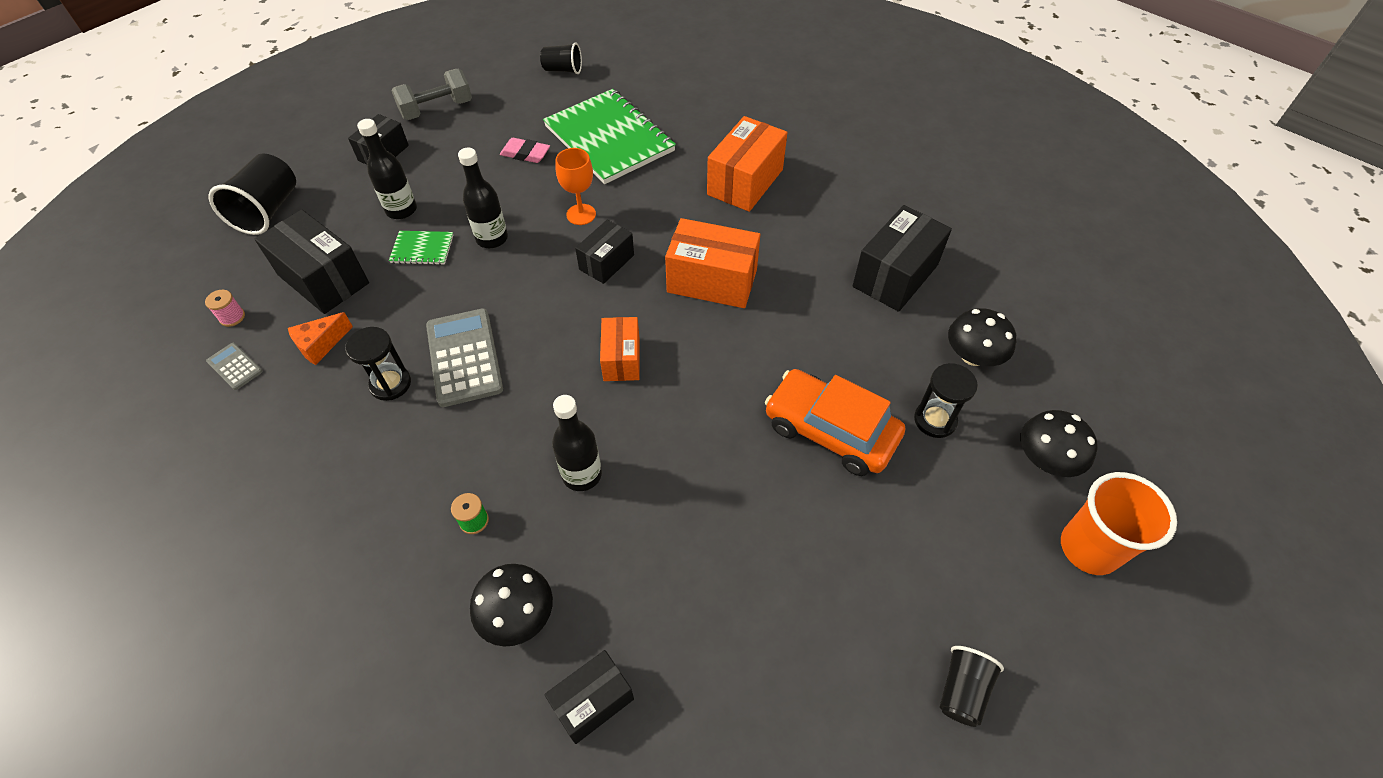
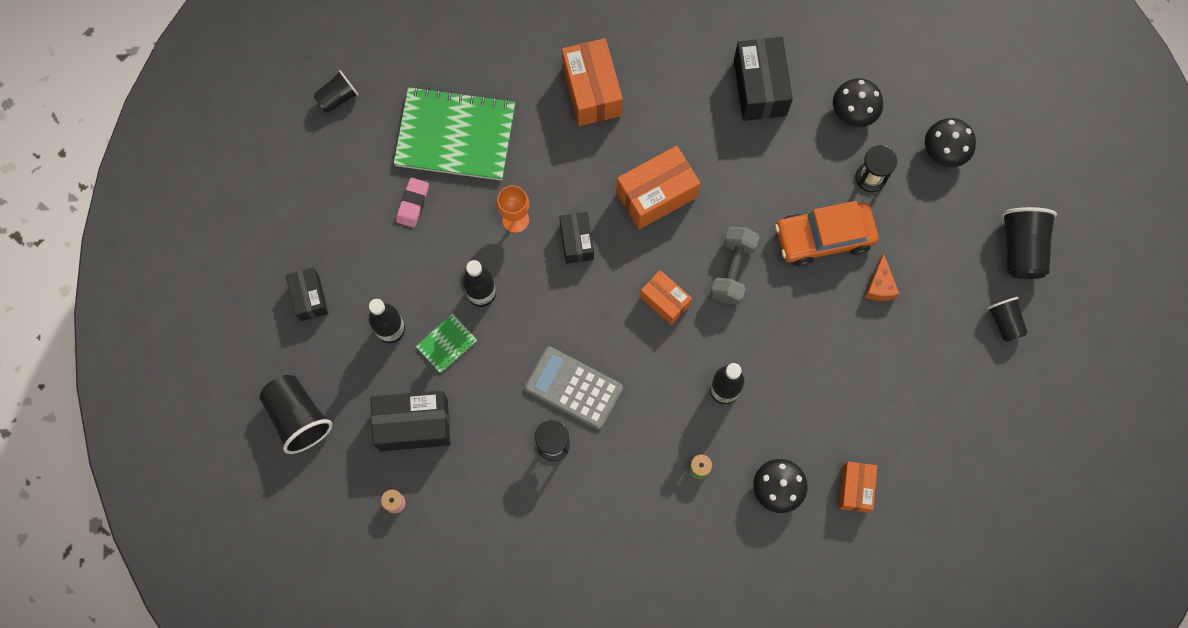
camera: 45 degrees left, 20 degrees up
(235, 366) = (445, 526): grey calculator -> none
(321, 345) = (477, 464): orange cheese -> orange cheese (880, 286)
(437, 109) = (292, 224): grey dumbbell -> grey dumbbell (732, 270)
(525, 153) = (413, 204): pink eraser -> pink eraser turned 45 degrees counterclockwise
(592, 701) = (855, 489): black box -> orange box
(1058, 628) = (1021, 249): none -> black cup
(1089, 548) = (1003, 188): orange cup -> none

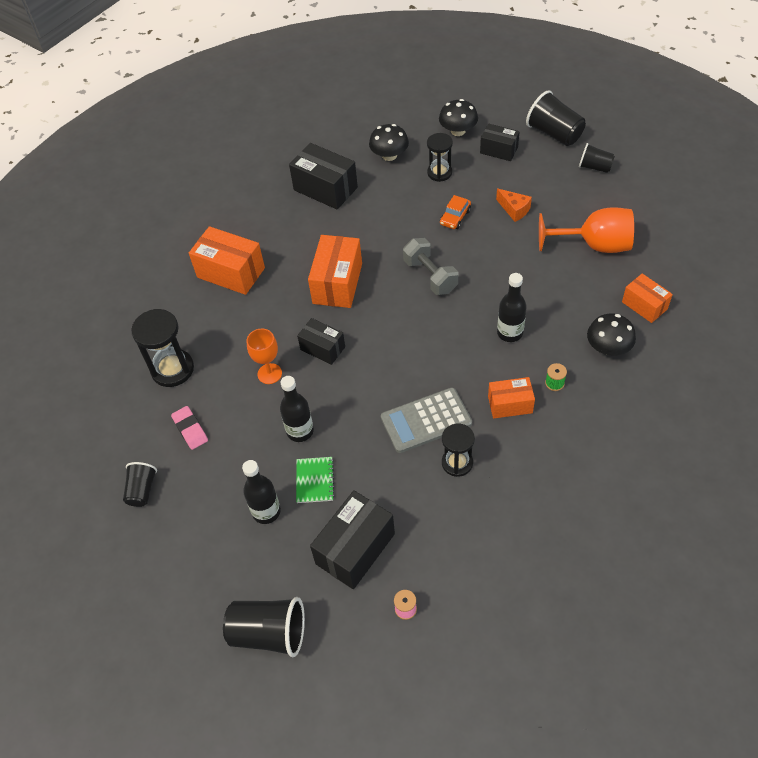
camera: 45 degrees left, 20 degrees down
(309, 298) = (184, 552): black box -> black box (499, 150)
(337, 98) = (63, 423): black cup -> black cup (142, 490)
(455, 136) = (172, 369): green notebook -> black hourglass
(665, 301) = (415, 325): orange box -> orange box (510, 404)
(824, 237) = (455, 217): orange car -> orange car, size x0.50
(895, 393) = (594, 245): none -> orange goblet

